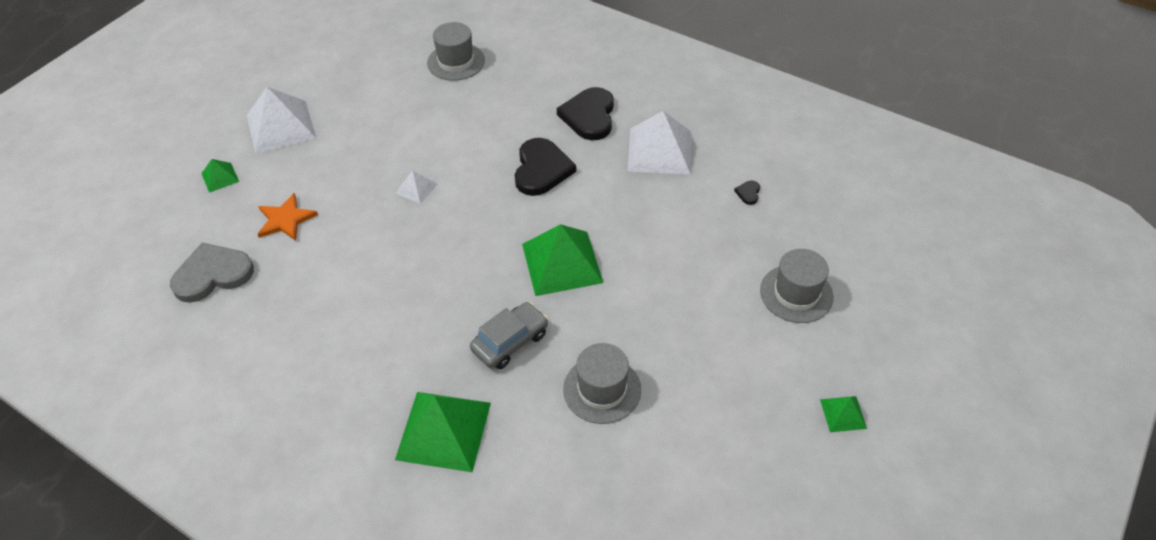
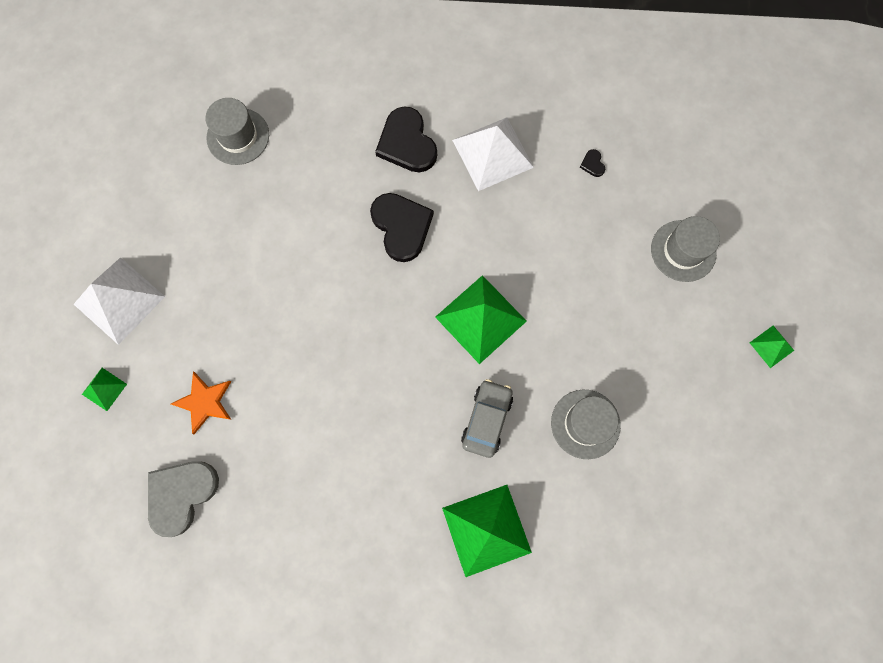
camera: 30 degrees left, 25 degrees up
(416, 188) = (302, 305): white pyramid -> none

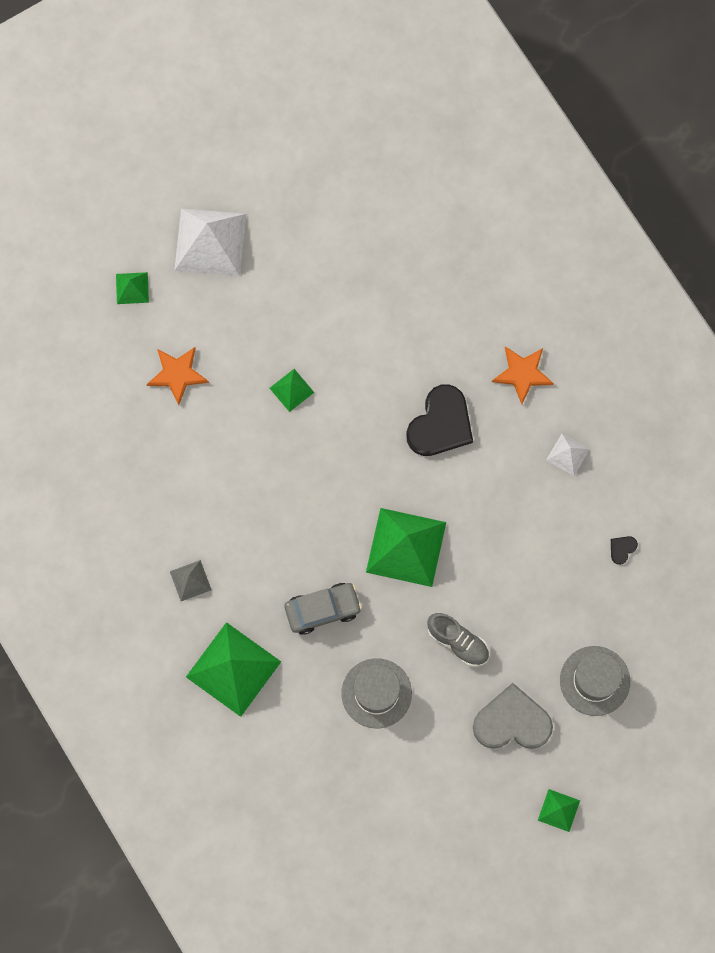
camera: 55 degrees right, 0 degrees up
(181, 495) = (94, 411): grey heart -> grey heart (512, 721)
(238, 136) = (422, 225): grey hat -> none
(288, 320) = (291, 390): none -> green pyramid
(385, 513) = (190, 580): none -> grey pyramid
(407, 143) = (522, 373): black heart -> orange star
(492, 153) = (567, 454): white pyramid -> white pyramid, size x0.48
(585, 331) = (458, 642): none -> grey shoe

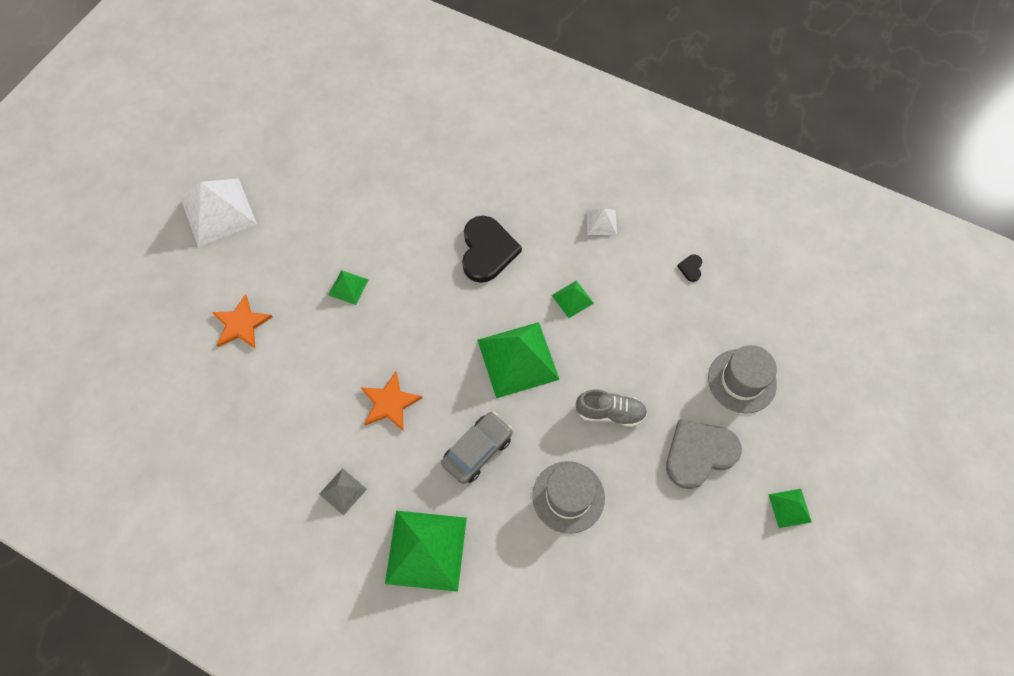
camera: 30 degrees left, 10 degrees down
(132, 288) = (166, 277): green pyramid -> green pyramid (572, 299)
(522, 373) = (528, 183): orange star -> orange star (389, 403)

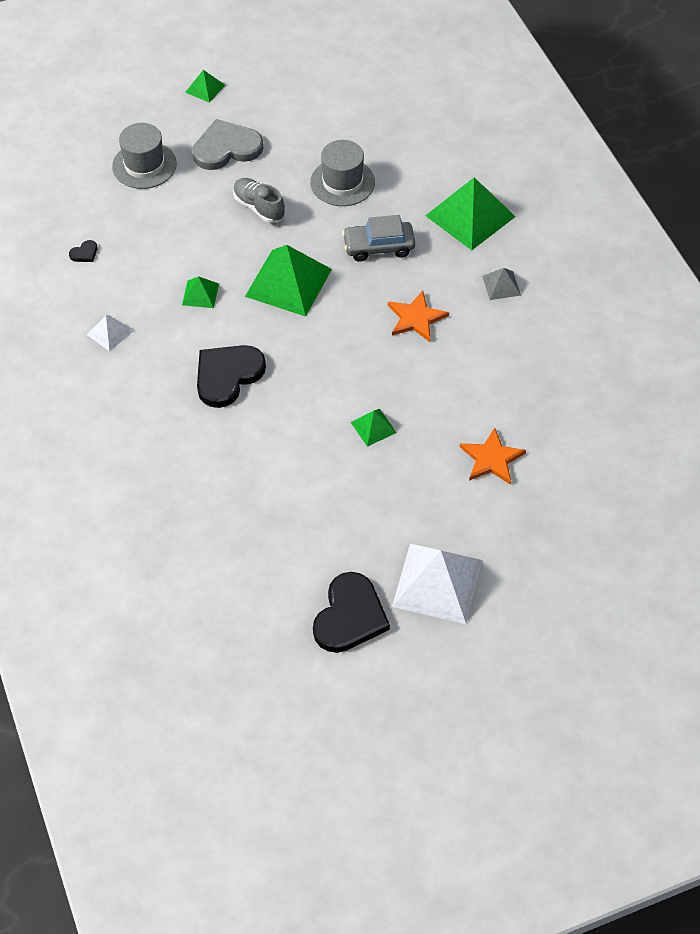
camera: 140 degrees left, 10 degrees down
(261, 155) = (349, 616): none -> black heart
(699, 454) = (226, 148): grey heart -> grey heart turned 150 degrees clockwise

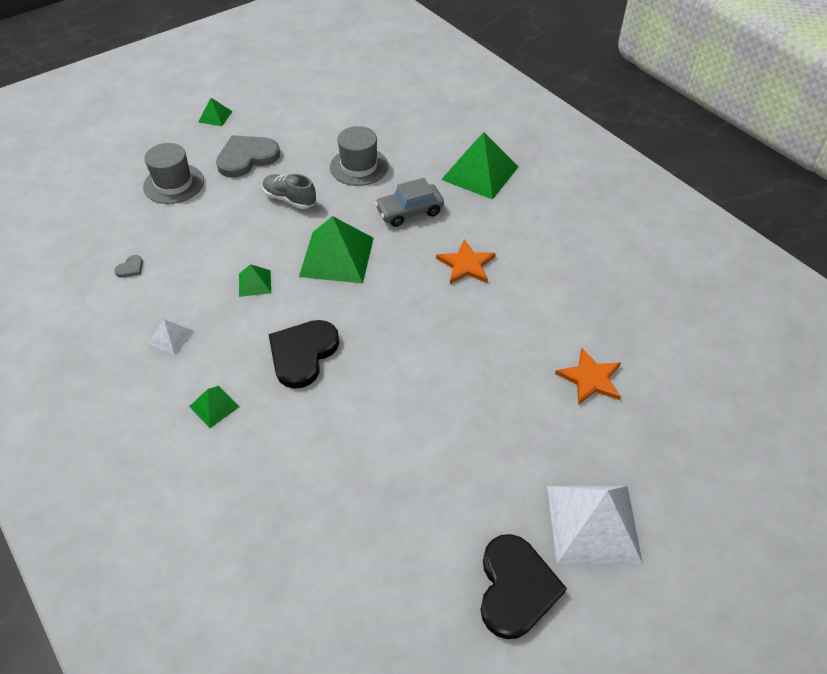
camera: 15 degrees left, 5 degrees down
(84, 253) = (130, 268): black heart -> grey heart
(373, 427) = (464, 373): green pyramid -> green pyramid (214, 406)
(501, 285) = (530, 222): grey pyramid -> none

